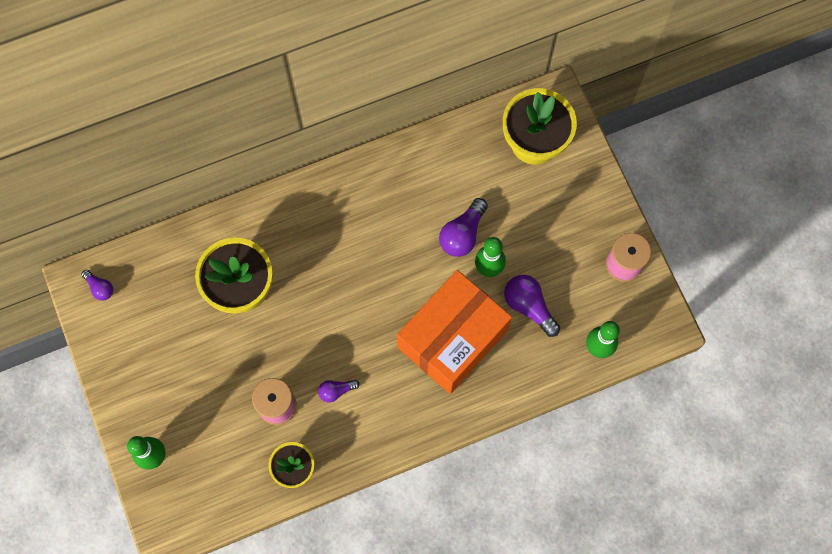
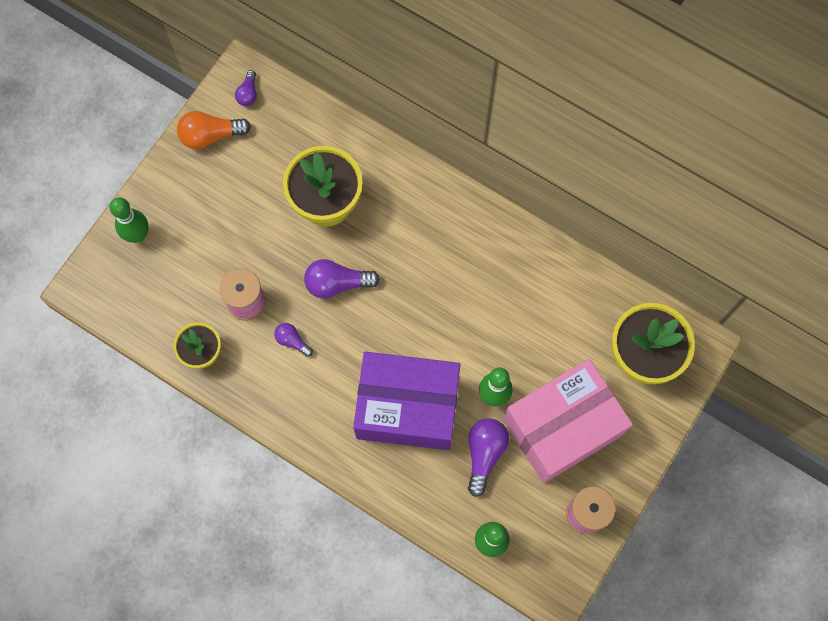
camera: 55 degrees right, 0 degrees up
(113, 341) = (211, 136): none -> orange light bulb
(452, 338) = (407, 407): orange box -> purple box
(462, 234) = (509, 351): purple light bulb -> purple light bulb (337, 283)
(547, 236) = (562, 427): none -> pink box

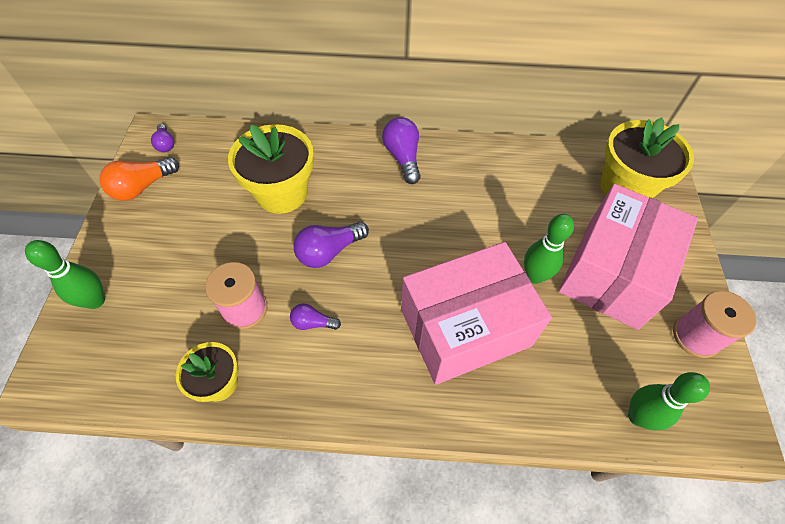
camera: 30 degrees left, 15 degrees down
(407, 407) = (465, 327): purple box -> pink box
(484, 454) = (566, 332): purple light bulb -> purple light bulb (403, 157)

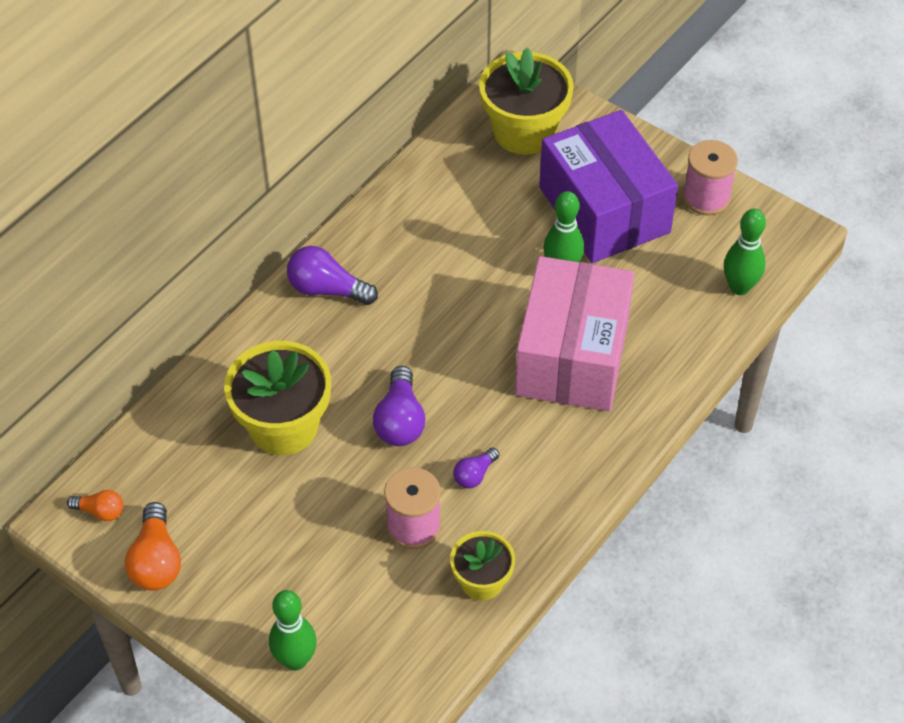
camera: 55 degrees left, 5 degrees down
(165, 144) = (100, 511): purple light bulb -> orange light bulb
(612, 272) = (604, 210): pink box -> purple box

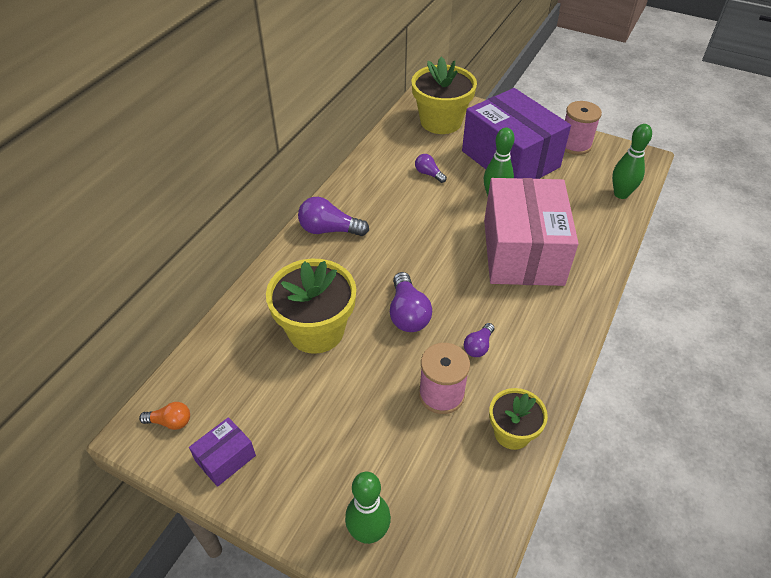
camera: 10 degrees left, 5 degrees down
(156, 561) = (225, 458): orange light bulb -> purple box
(481, 219) = (428, 174): none -> purple light bulb

